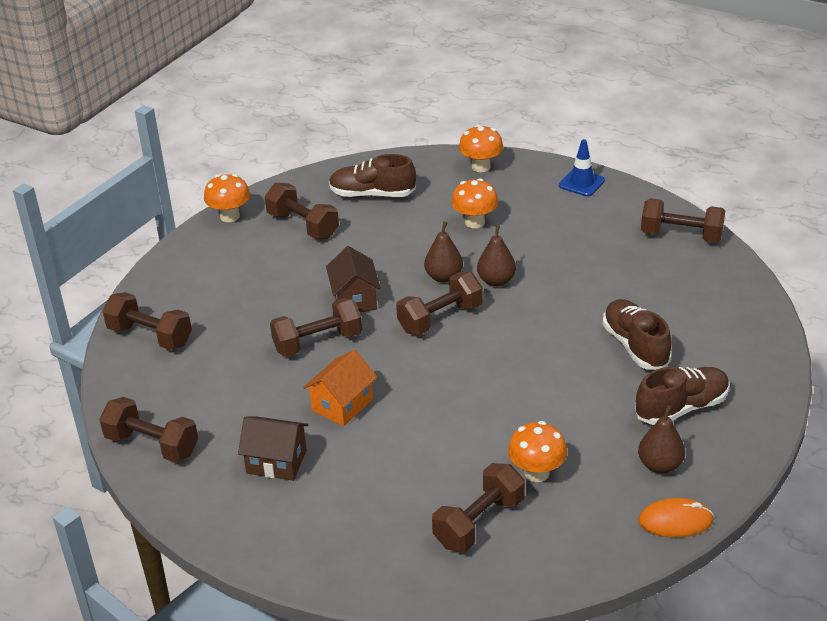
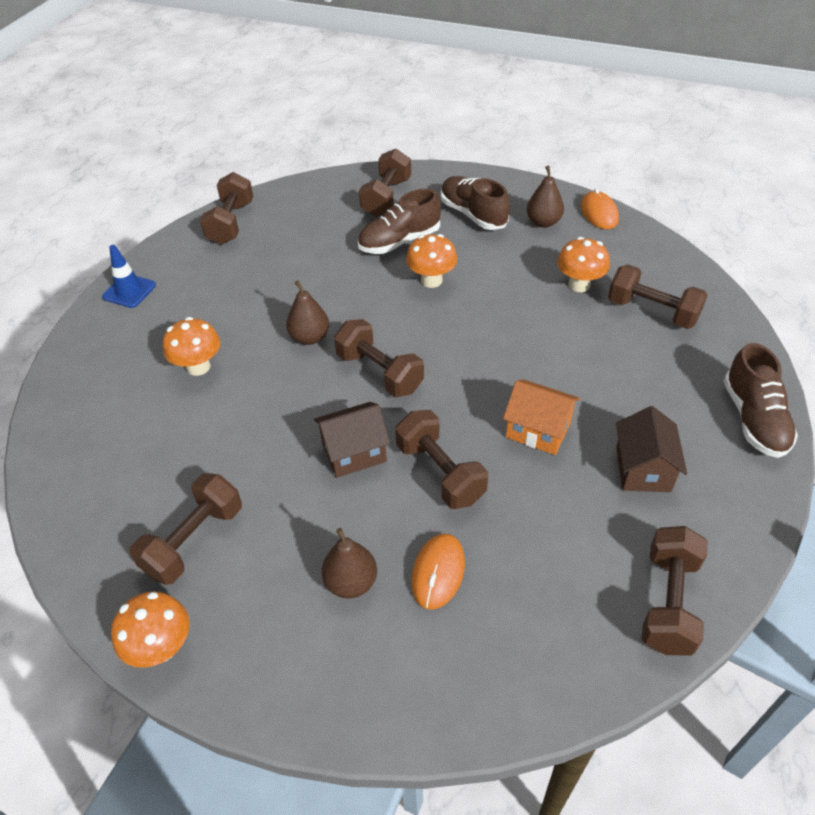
camera: 100 degrees left, 10 degrees up
(150, 336) = (465, 675): brown dumbbell -> brown dumbbell (386, 197)
(230, 332) = (438, 572): none -> orange mouse
(372, 194) = (125, 474): brown shoe -> brown shoe (754, 419)
(444, 277) = (305, 379): brown pear -> brown pear (351, 582)
(481, 167) = (78, 375): orange mushroom -> orange mushroom (431, 280)

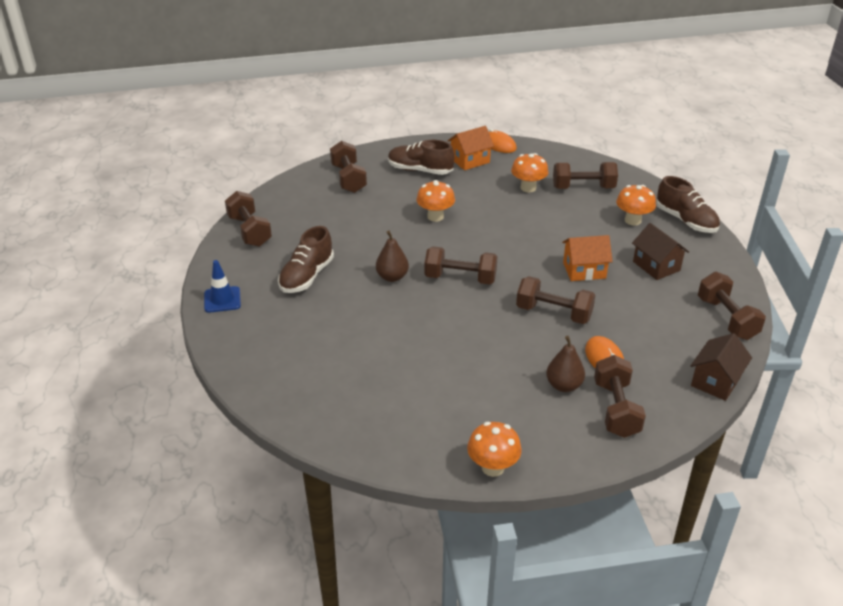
camera: 35 degrees left, 10 degrees down
(194, 541) = (448, 410): brown dumbbell -> brown dumbbell (616, 409)
(198, 367) = (334, 322): orange mushroom -> orange mushroom (633, 220)
(354, 452) = (493, 325): brown house -> brown house (715, 381)
(399, 241) = (388, 202): brown shoe -> brown shoe (306, 276)
(543, 222) = (470, 160): brown pear -> orange house

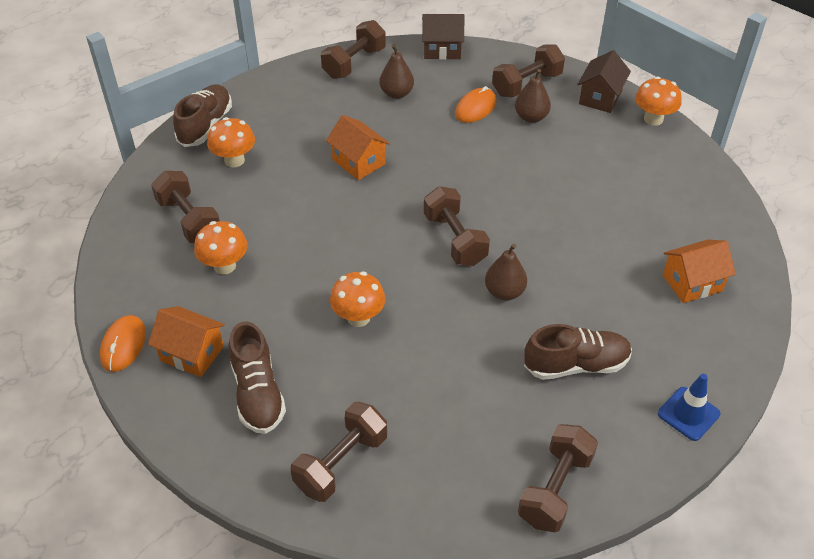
camera: 125 degrees left, 10 degrees up
(300, 365) = (692, 283): none -> orange house
(553, 313) = (445, 156): brown dumbbell -> none
(656, 266) = (308, 121): brown house -> brown house (600, 97)
(661, 323) = (396, 93): none -> brown pear

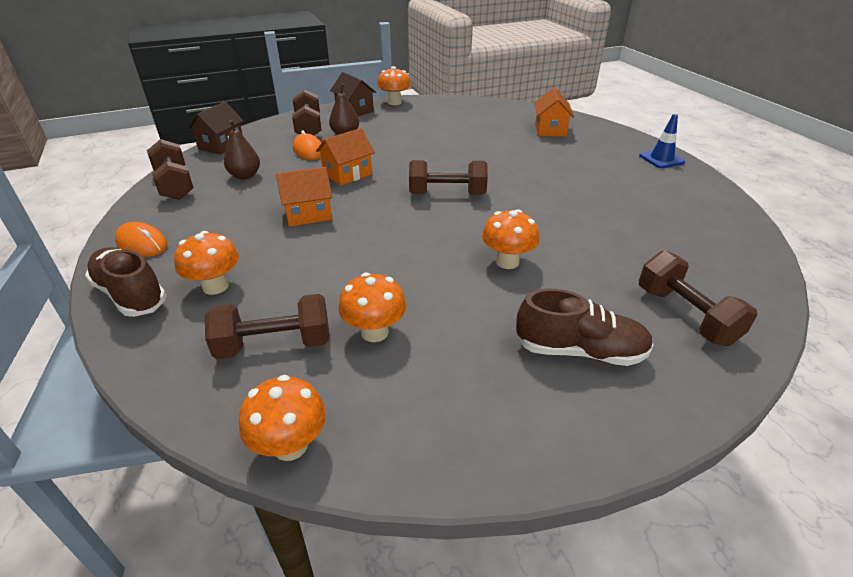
camera: 65 degrees left, 10 degrees down
(110, 267) = (290, 445): none -> orange mushroom
(123, 345) = (448, 461): orange mouse -> orange mouse (142, 243)
(192, 353) = (497, 392): orange house -> orange house (347, 174)
(504, 292) = (519, 189): brown pear -> none
(555, 489) = (722, 219): brown dumbbell -> none
(576, 365) = (606, 182): brown shoe -> none

